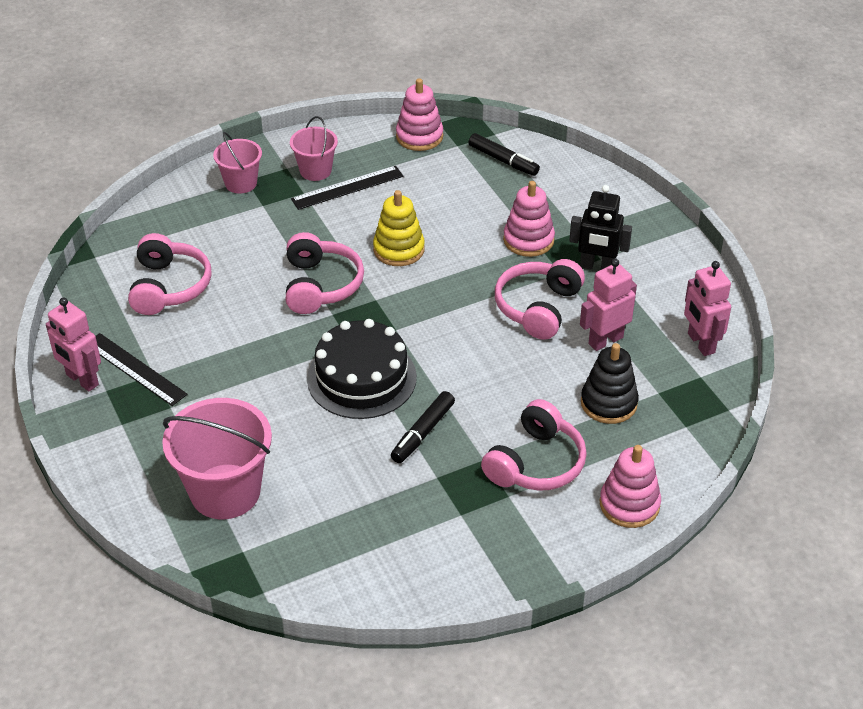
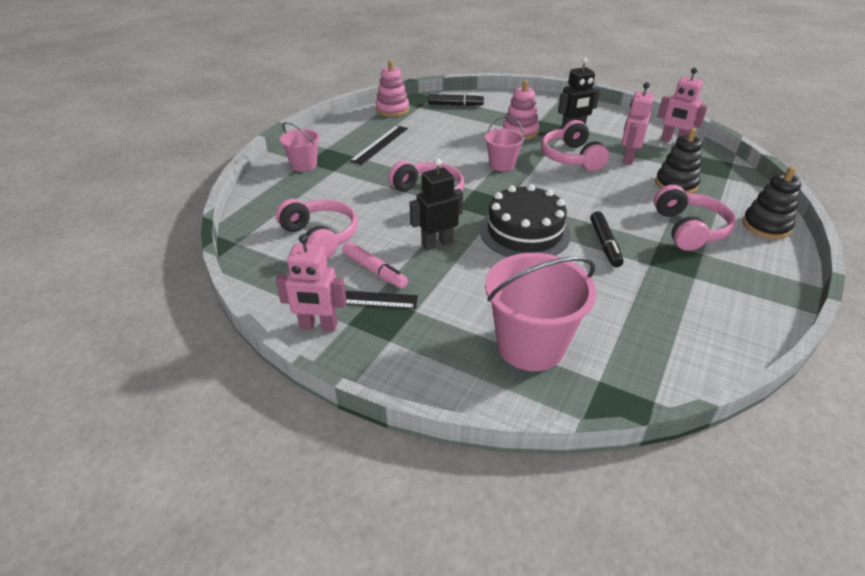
camera: 35 degrees left, 5 degrees down
(179, 348) = (374, 270): none -> pink marker
(264, 347) = (437, 243): none -> black robot
(315, 170) = (348, 143): pink bucket -> pink bucket (502, 165)
(399, 249) = (453, 161): yellow stacking toy -> none
(629, 504) = (766, 226): pink stacking toy -> black stacking toy

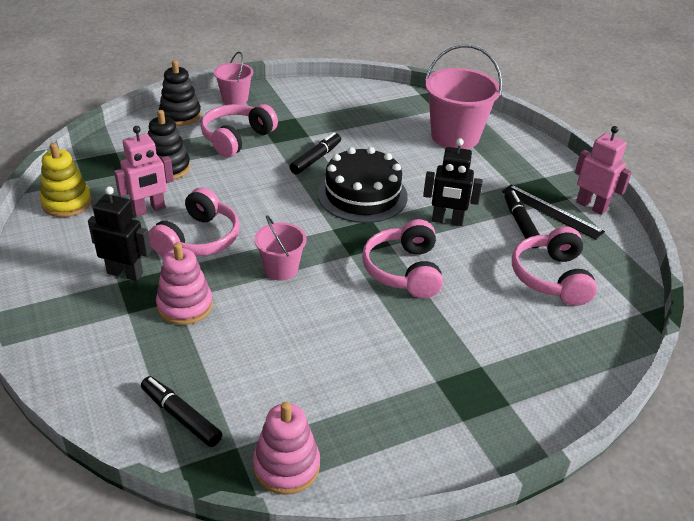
camera: 145 degrees left, 0 degrees up
(304, 165) = (515, 399): pink bucket -> pink bucket (235, 99)
(374, 270) = (520, 224): pink marker -> black marker
(380, 144) = (383, 384): black ruler -> none
(673, 141) = (67, 203): pink robot -> yellow stacking toy

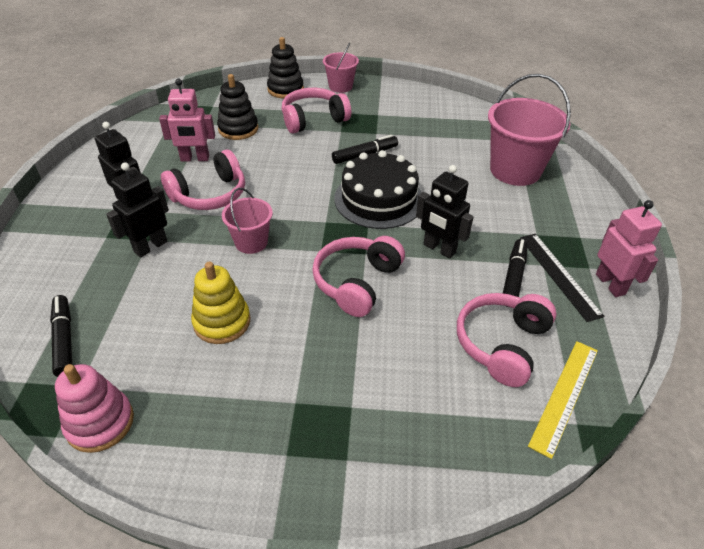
camera: 30 degrees right, 5 degrees up
(67, 203) = (143, 136): yellow stacking toy -> yellow stacking toy (222, 322)
(185, 306) = (150, 247): pink stacking toy -> black robot
(620, 297) = (564, 395): none -> yellow ruler

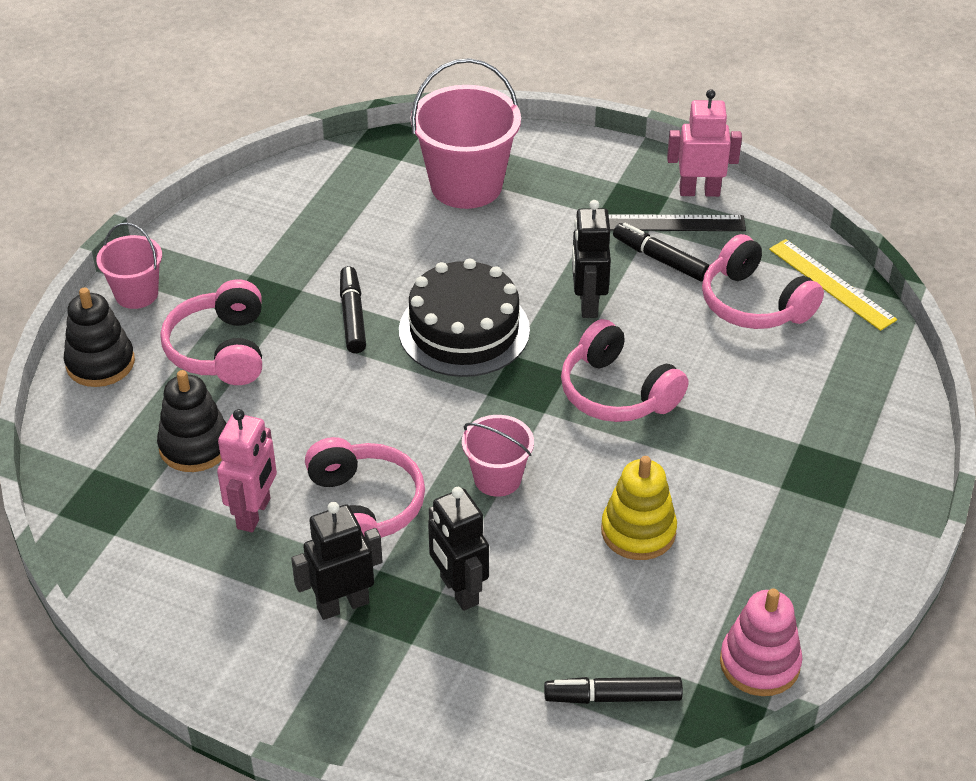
camera: 70 degrees left, 0 degrees up
(439, 249) = (587, 304): black robot -> black robot turned 120 degrees clockwise

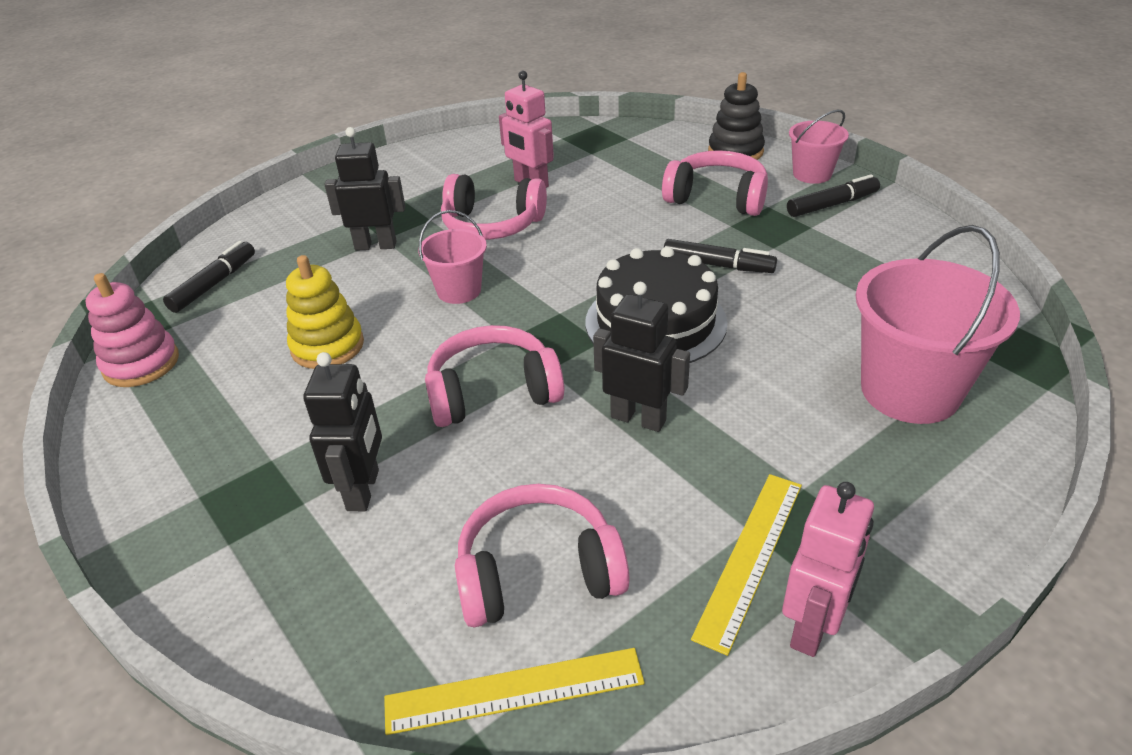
camera: 120 degrees right, 5 degrees down
(195, 446) = (617, 173): black stacking toy -> none
(342, 605) = (418, 200): black robot -> black robot (364, 490)
(660, 259) = (680, 513): black marker -> black marker (832, 205)
(671, 223) = (750, 557): black ruler -> yellow ruler

